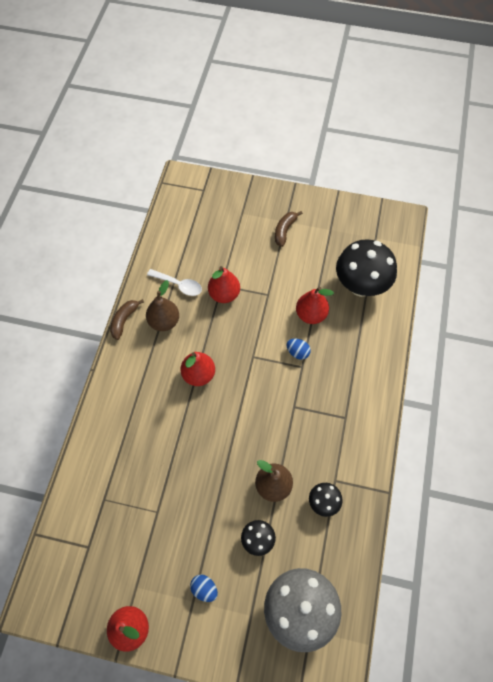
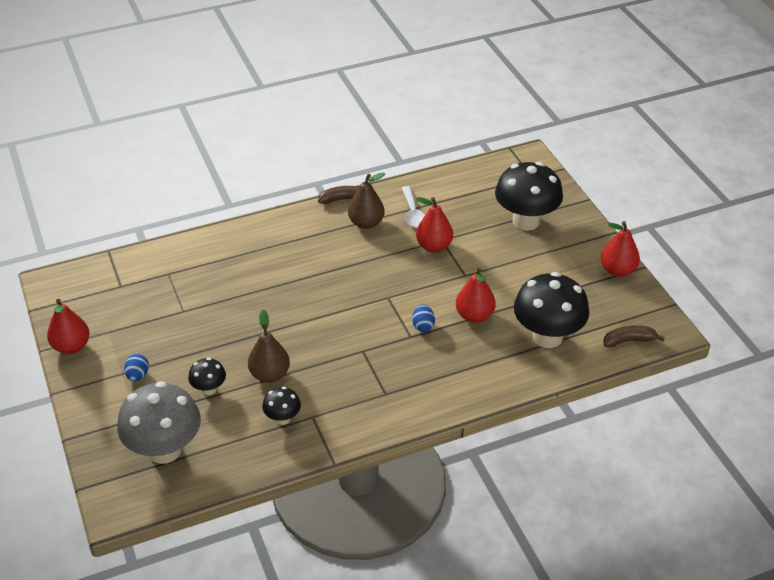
camera: 55 degrees right, 20 degrees down
(198, 375) = (334, 271): red pear -> red pear (617, 270)
(244, 224) = (526, 221): none -> black mushroom
(284, 230) = (550, 251): brown banana -> brown banana (629, 340)

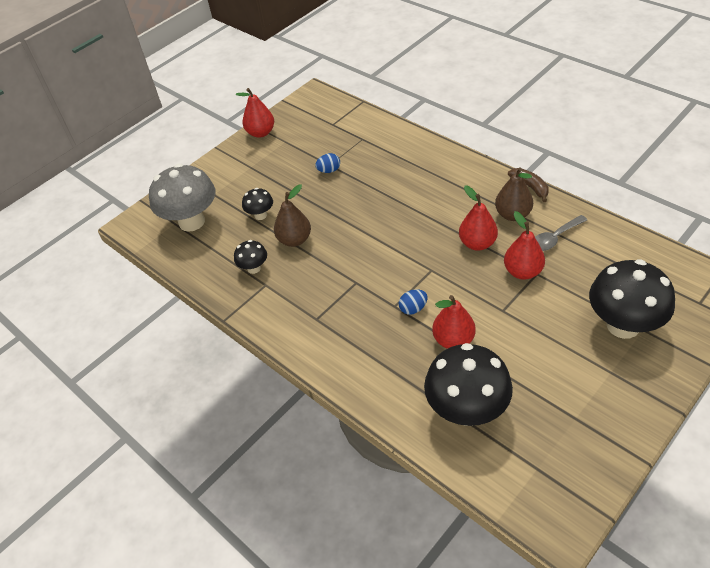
camera: 70 degrees right, 5 degrees up
(138, 375) = (253, 175): blue egg -> blue egg (329, 170)
(413, 213) = (554, 238): white spoon -> grey spoon
(617, 270) = (618, 438): red pear -> red pear (477, 243)
(629, 340) = (514, 489): brown banana -> none

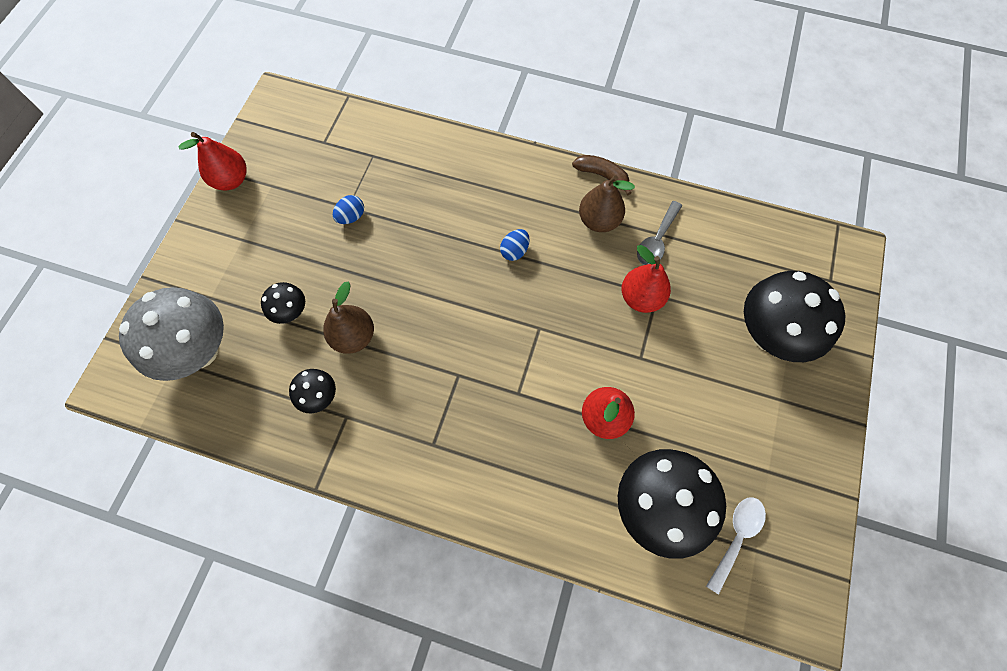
camera: 30 degrees left, 20 degrees up
(413, 308) = (541, 390): blue egg -> blue egg (514, 251)
(477, 243) = (576, 274): red pear -> none
(524, 453) = (736, 537): none -> white spoon

